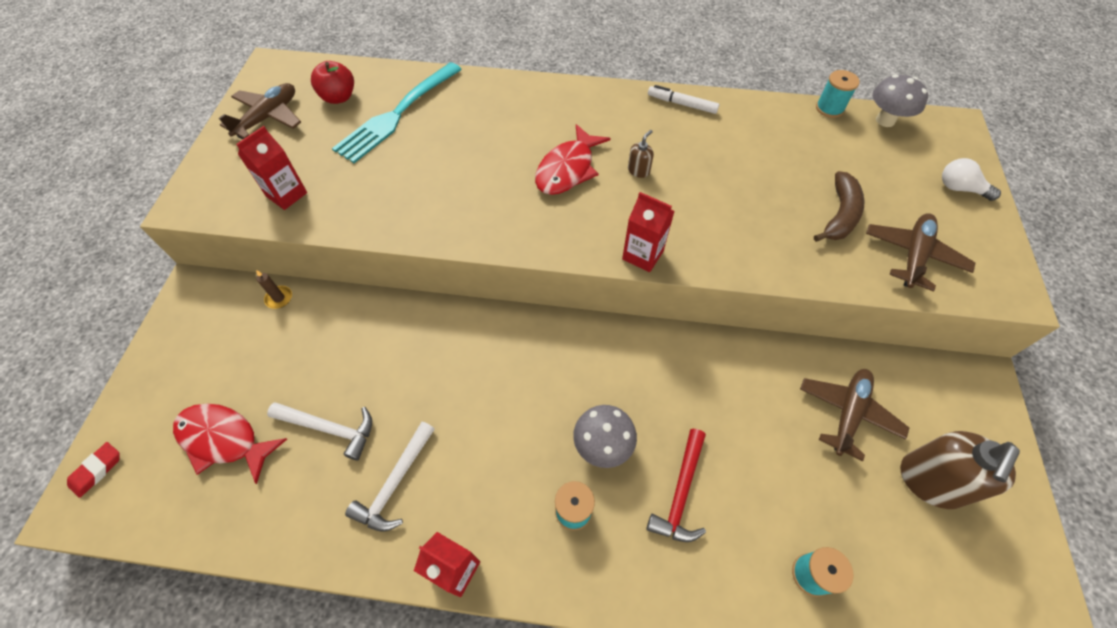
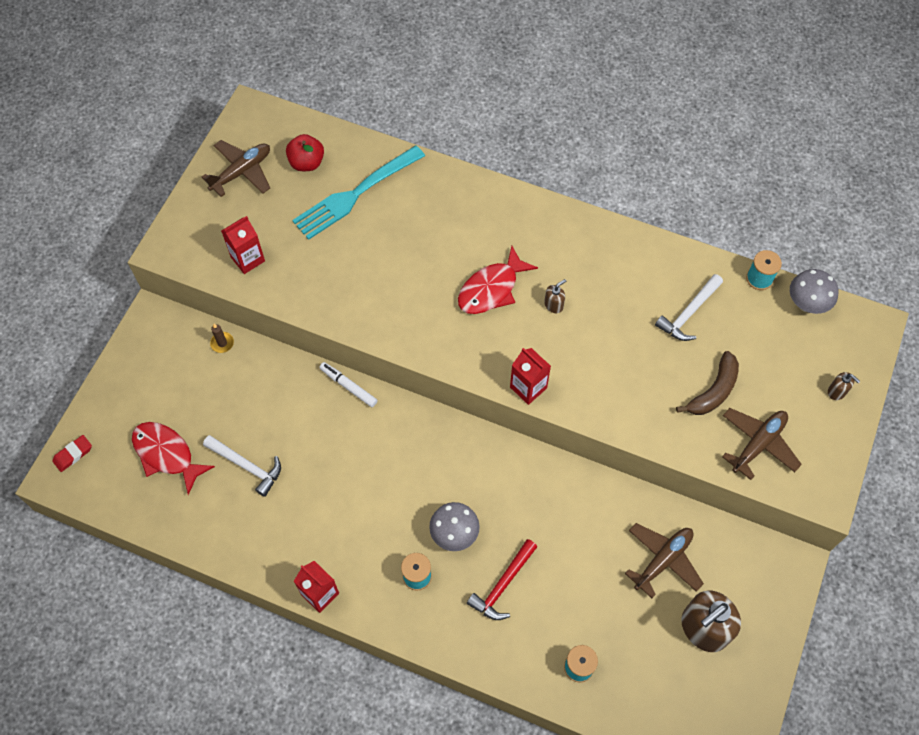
camera: 15 degrees right, 5 degrees up
(395, 483) = (289, 521): white hammer -> white hammer (689, 313)
(682, 104) = (620, 242): white marker -> white marker (348, 386)
(960, 188) = (837, 391): white light bulb -> brown soap dispenser

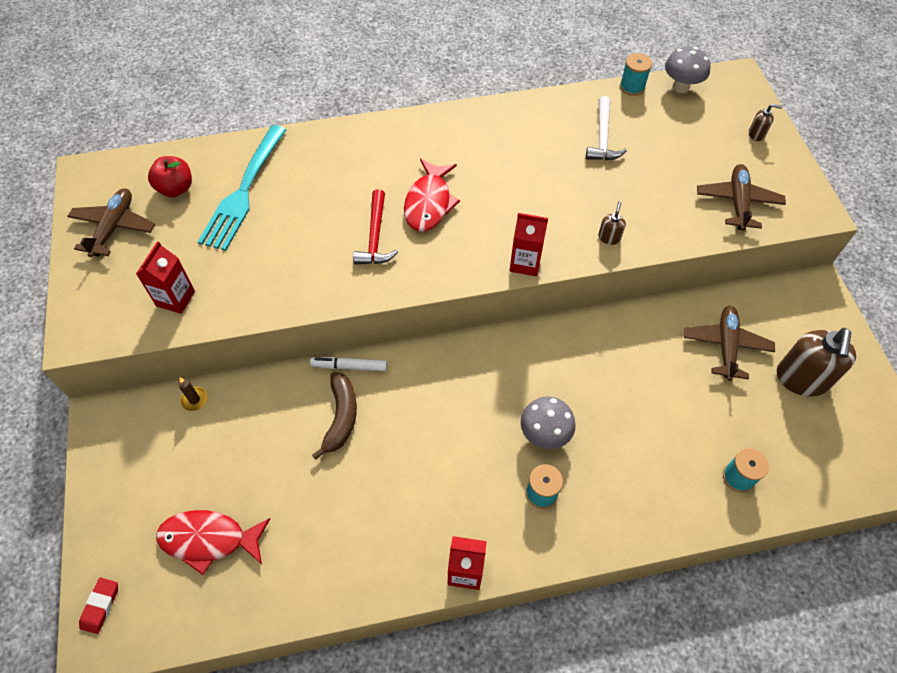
camera: 35 degrees left, 5 degrees down
(247, 466) = (302, 498): white hammer -> none
(503, 585) = (620, 450): red hammer -> red hammer (375, 236)
(554, 305) = (492, 187): brown soap dispenser -> brown soap dispenser (609, 237)
(713, 391) = (671, 183): brown banana -> brown banana (341, 417)

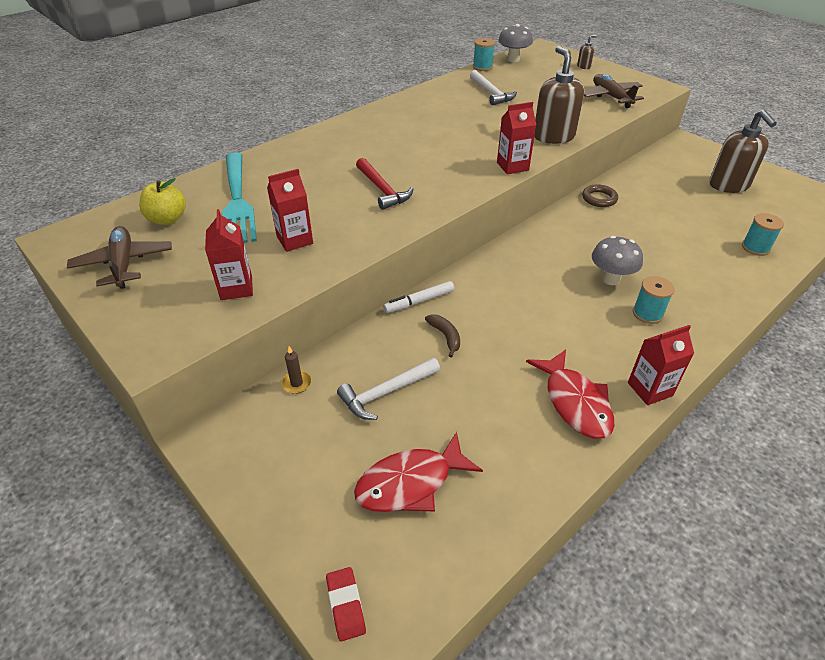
camera: 30 degrees left, 15 degrees down
(176, 188) = (167, 219): red apple -> yellow apple
(252, 448) = (386, 393): none -> white hammer
(256, 265) = (295, 240): none -> red carton
(341, 417) = (445, 336): brown banana -> brown banana, size x0.63
(429, 203) = (405, 159): red fish -> red fish (575, 402)
(609, 237) = (553, 136): brown soap dispenser -> brown soap dispenser, size x2.27
(630, 326) = (599, 198): none -> brown ring
(726, 346) = (668, 186): brown plane -> none

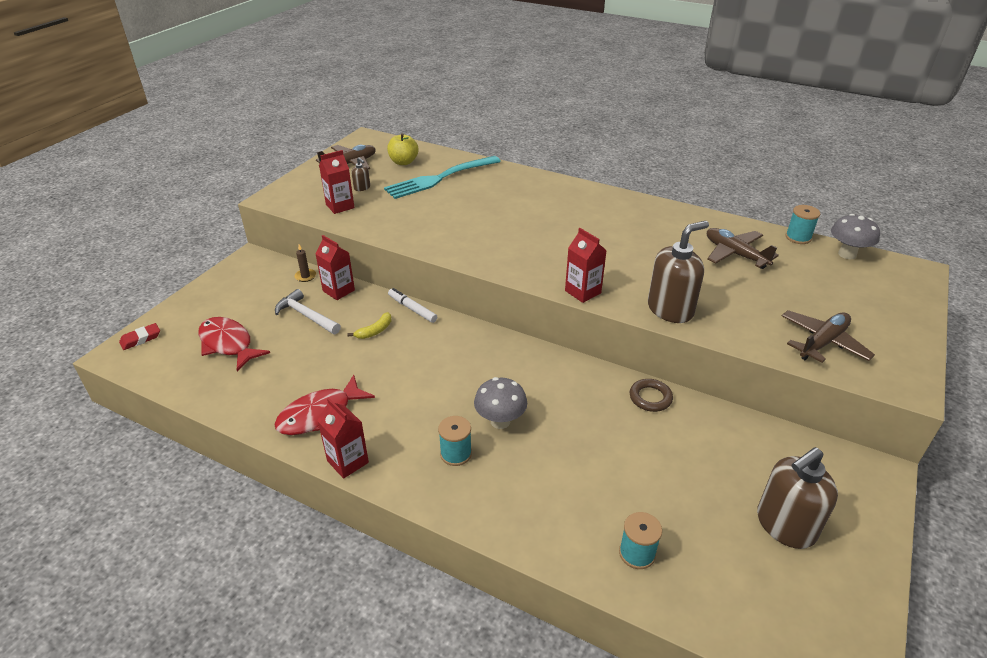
camera: 70 degrees right, 5 degrees down
(295, 240) = (402, 212): red carton -> red carton (338, 290)
(382, 190) = (493, 232): red hammer -> none
(445, 336) = (375, 331): brown banana -> yellow banana
(491, 93) = (735, 254): white hammer -> brown plane
(584, 66) = (895, 311): brown soap dispenser -> brown soap dispenser (362, 188)

